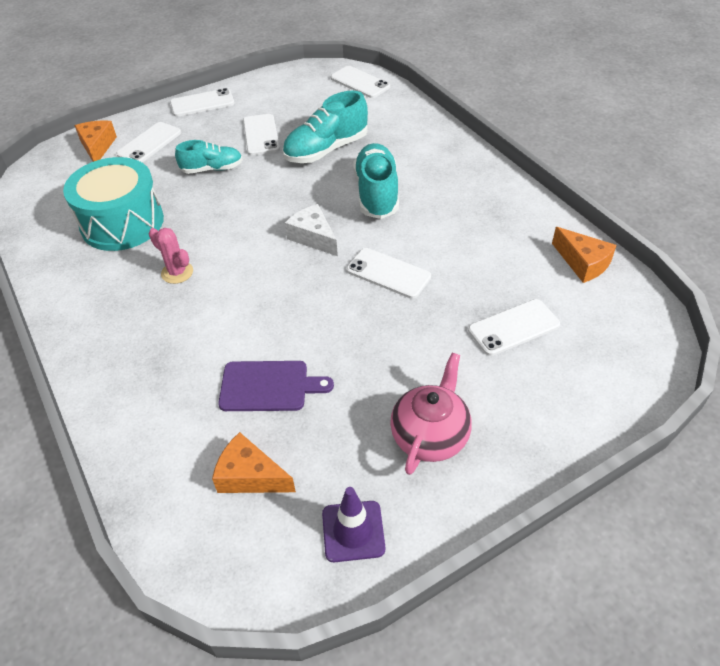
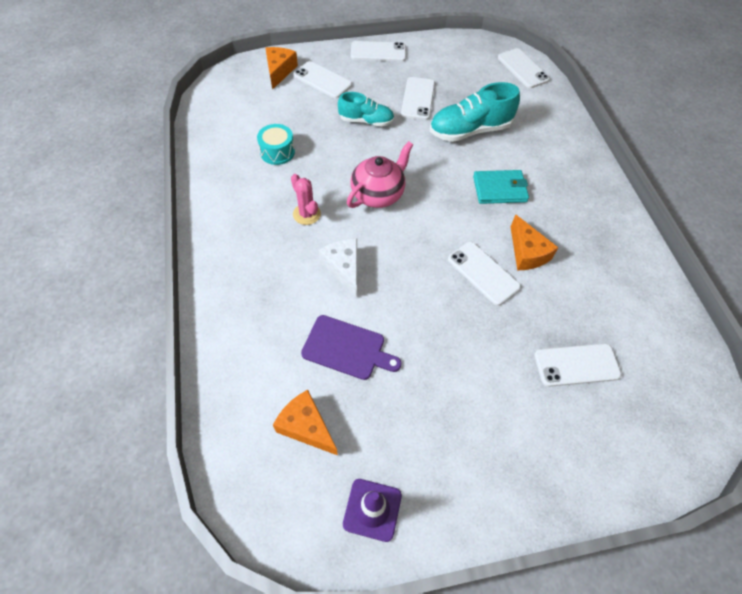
camera: 15 degrees right, 10 degrees up
(122, 223) = (277, 152): turquoise drum -> turquoise drum, size x0.49
(149, 143) = (322, 80): white phone -> white phone turned 75 degrees clockwise
(313, 237) = (430, 216): white cheese -> white cheese (343, 268)
(377, 194) = (499, 189): turquoise shoe -> turquoise wallet
(430, 436) = (466, 445): pink teapot -> pink teapot (378, 194)
(583, 263) = (665, 321): orange cheese -> orange cheese (527, 252)

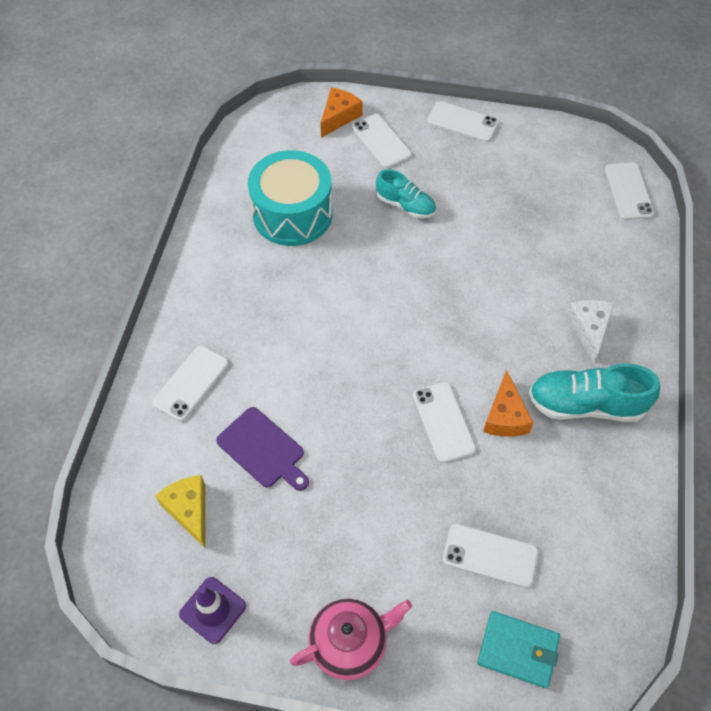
camera: 25 degrees right, 0 degrees up
(277, 152) = (292, 214): turquoise drum -> turquoise drum, size x2.05
(306, 214) = (290, 294): pink cactus -> none
(306, 427) = (189, 510): orange cheese -> yellow cheese
(343, 268) = (300, 366): white cheese -> white cheese (588, 329)
(378, 194) = (376, 296): pink teapot -> pink teapot (350, 643)
(418, 99) = (479, 195): white phone -> white phone (191, 383)
(470, 130) = (519, 252): turquoise shoe -> turquoise shoe (586, 405)
(499, 189) = (515, 333): turquoise wallet -> turquoise wallet (518, 650)

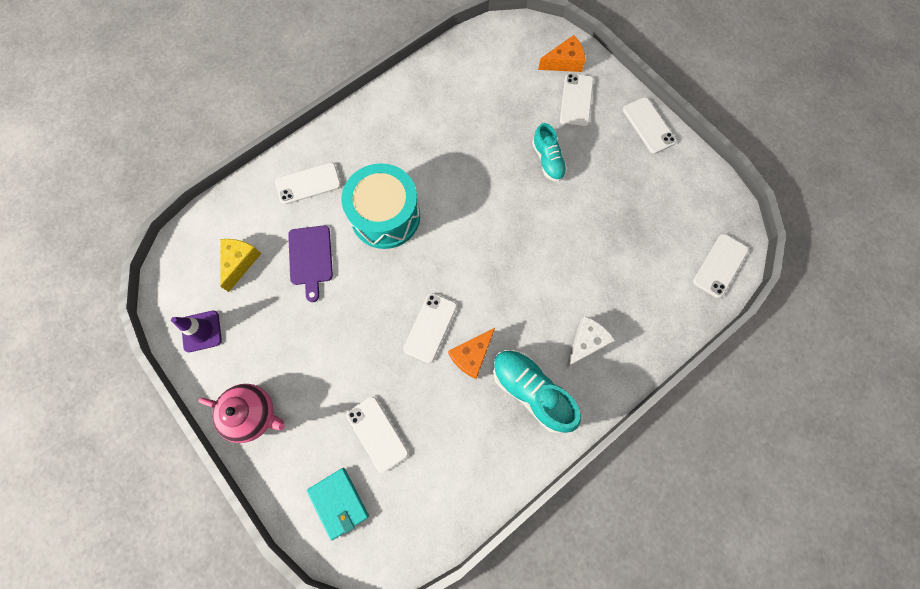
camera: 40 degrees right, 15 degrees up
(292, 214) = (468, 113): turquoise drum -> turquoise drum (385, 216)

